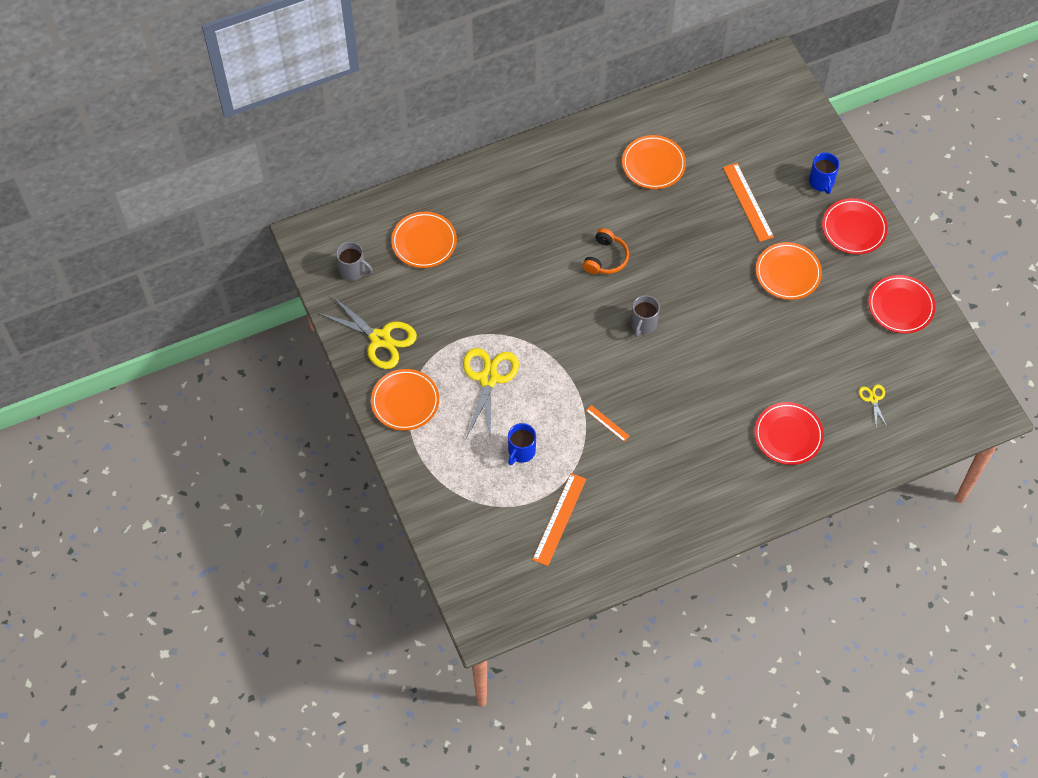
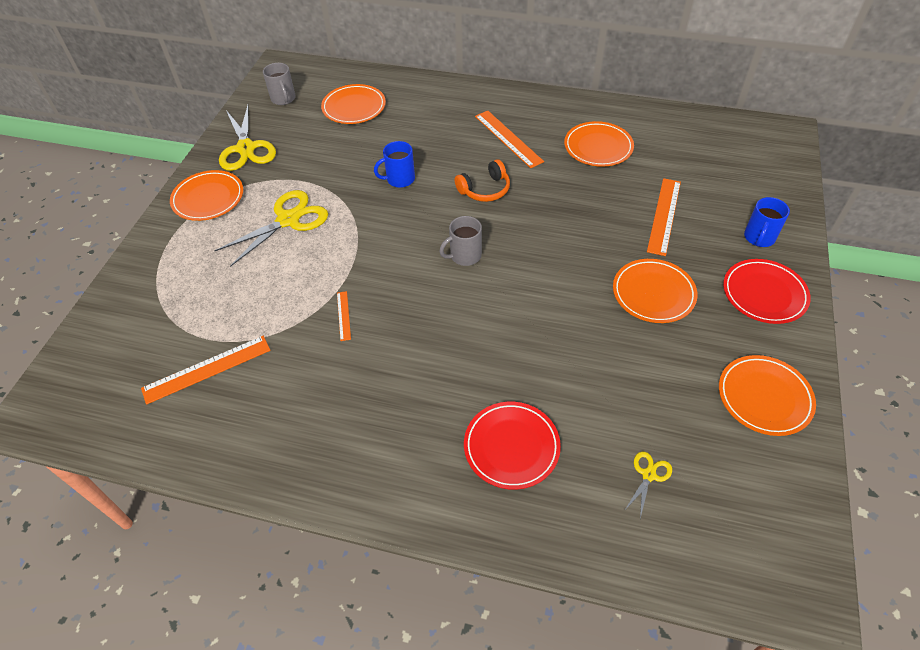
camera: 40 degrees right, 10 degrees down
(521, 451) = (245, 290): blue mug -> blue mug (399, 179)
(579, 197) = (508, 138): none -> orange ruler
(900, 306) = (764, 397): red plate -> orange plate

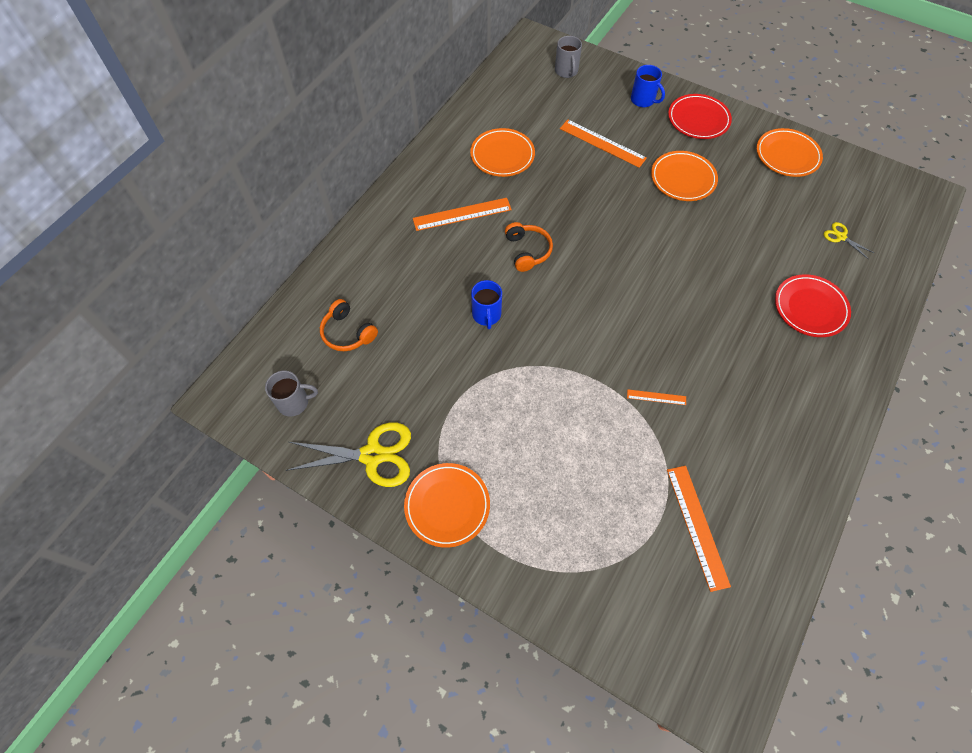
camera: 75 degrees left, 10 degrees up
(288, 220) = (512, 426): yellow scissors -> none
(354, 107) = (348, 332): orange plate -> orange headphones
(464, 256) = (608, 288): grey mug -> grey mug (566, 71)

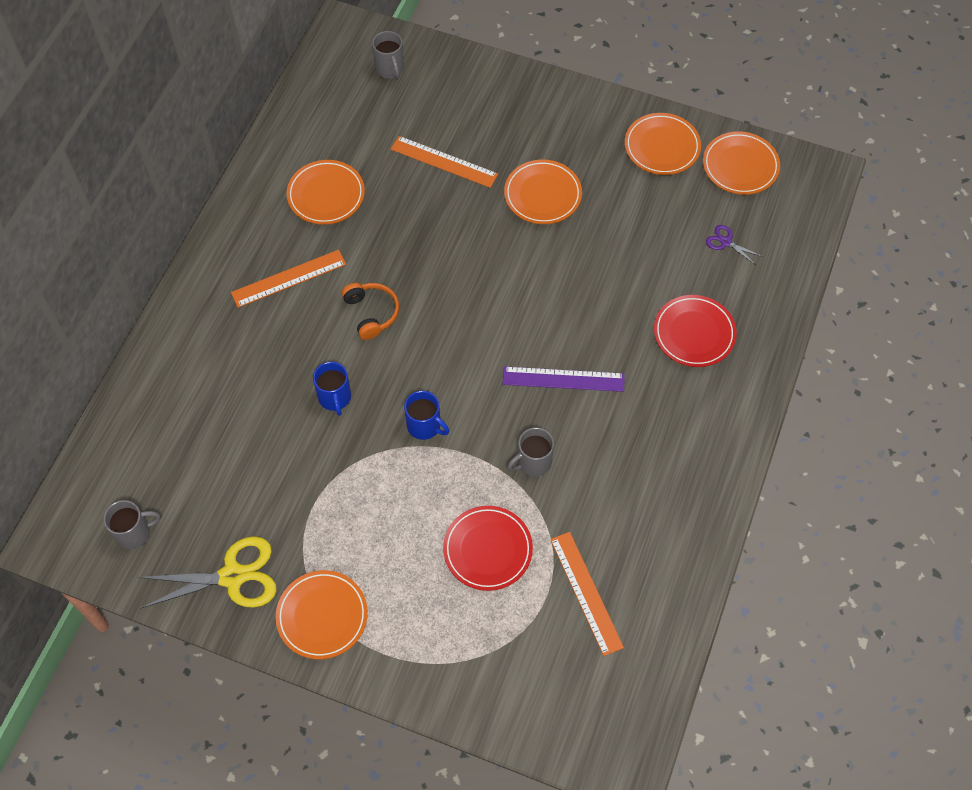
camera: 10 degrees left, 0 degrees up
(348, 332) = (179, 443): orange headphones -> none
(643, 100) = (487, 96): blue mug -> blue mug (425, 426)
(656, 397) = (533, 462): orange ruler -> grey mug
(689, 329) = (563, 379): none -> purple ruler
(698, 119) = (555, 113): red plate -> red plate (487, 549)
(841, 237) = (725, 242): yellow scissors -> purple scissors
(855, 179) = (740, 166): none -> orange plate

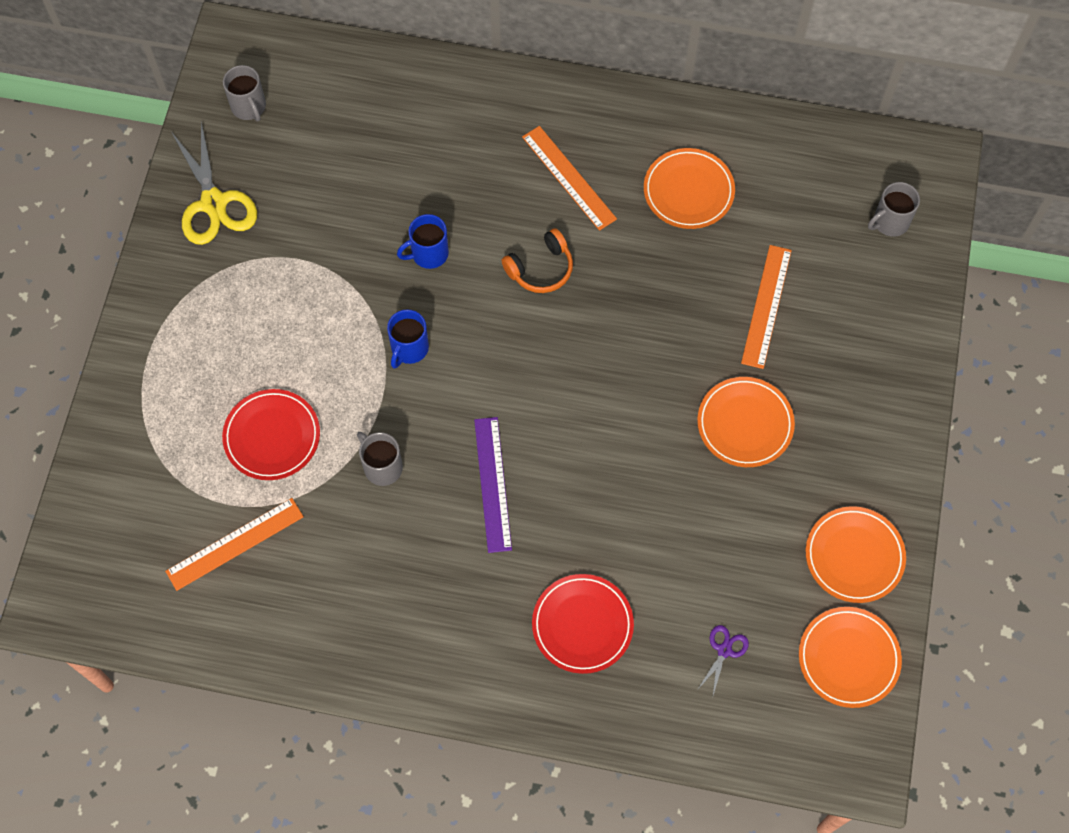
camera: 80 degrees right, 5 degrees up
(322, 616) = (181, 292): orange plate -> none

